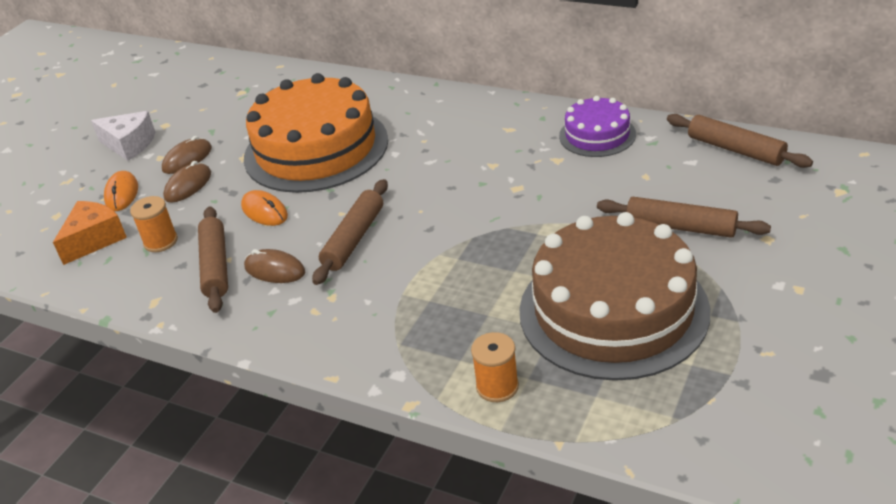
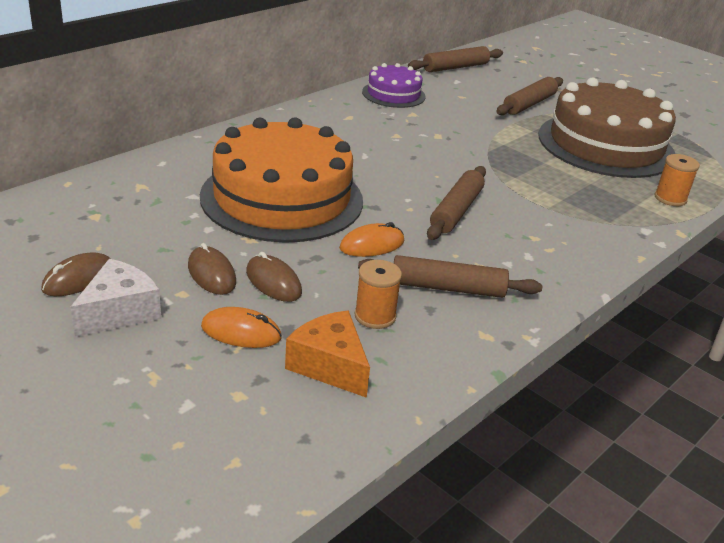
camera: 80 degrees left, 5 degrees down
(275, 270) = (477, 257): brown mouse -> brown mouse (79, 279)
(354, 239) = (456, 211): brown rolling pin -> brown rolling pin turned 75 degrees clockwise

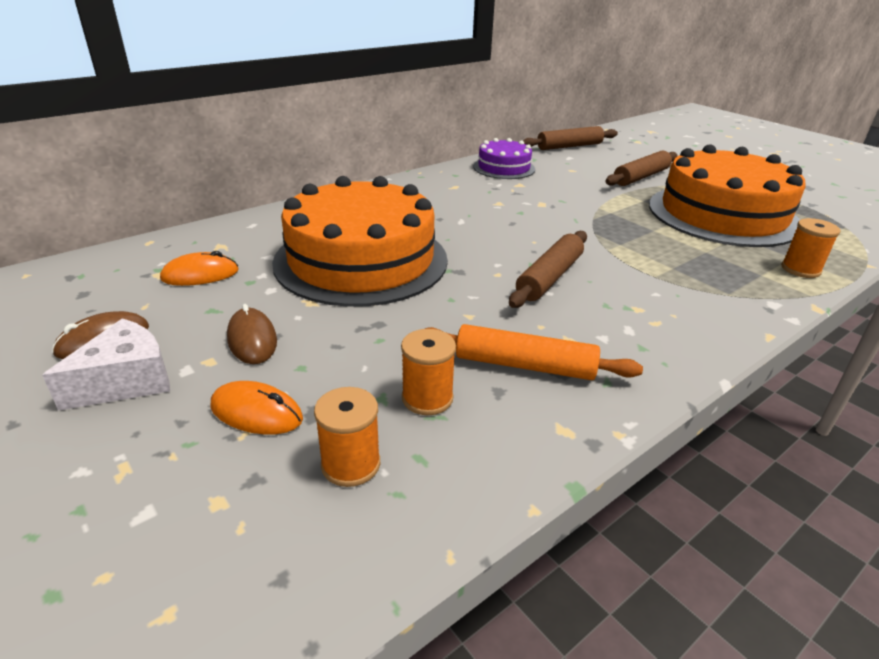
camera: 10 degrees right, 0 degrees up
(273, 282) = (319, 351): brown mouse -> none
(329, 366) = (351, 464): orange cheese -> orange spool
(372, 245) = (445, 312): orange mouse -> orange mouse (200, 275)
(447, 288) = (524, 365): brown rolling pin -> orange rolling pin
(605, 145) = (722, 214): brown cake -> orange cake

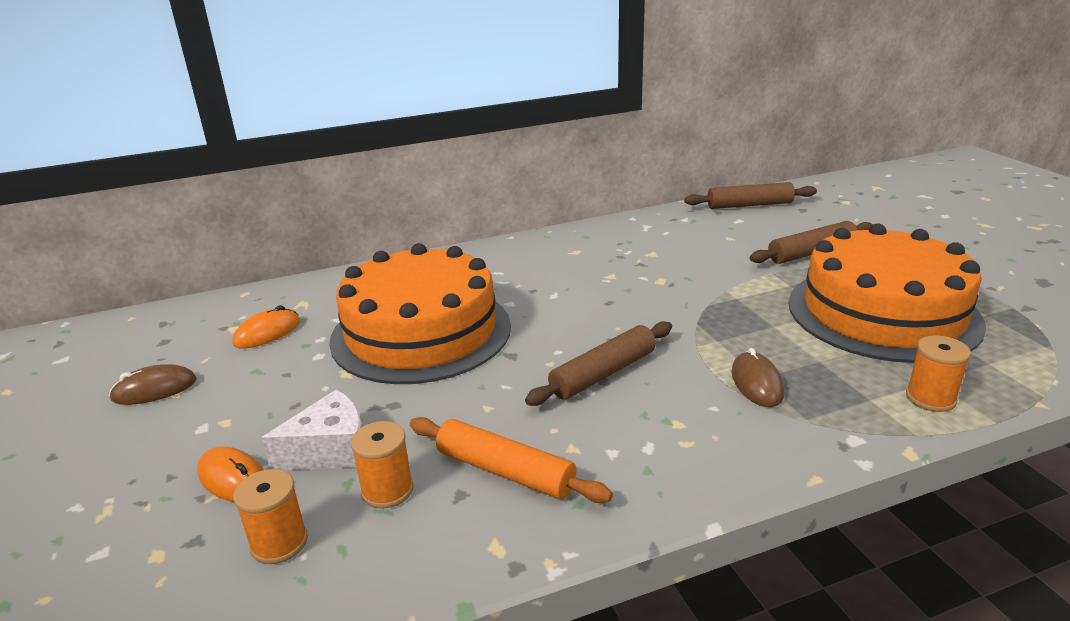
camera: 20 degrees right, 5 degrees down
(126, 381) = (150, 431): white cheese -> white cheese (330, 450)
(200, 275) = (267, 333): orange mouse -> orange mouse turned 45 degrees counterclockwise
(252, 340) = (272, 406): brown mouse -> brown mouse (757, 383)
(504, 168) = (648, 230): purple cake -> none

